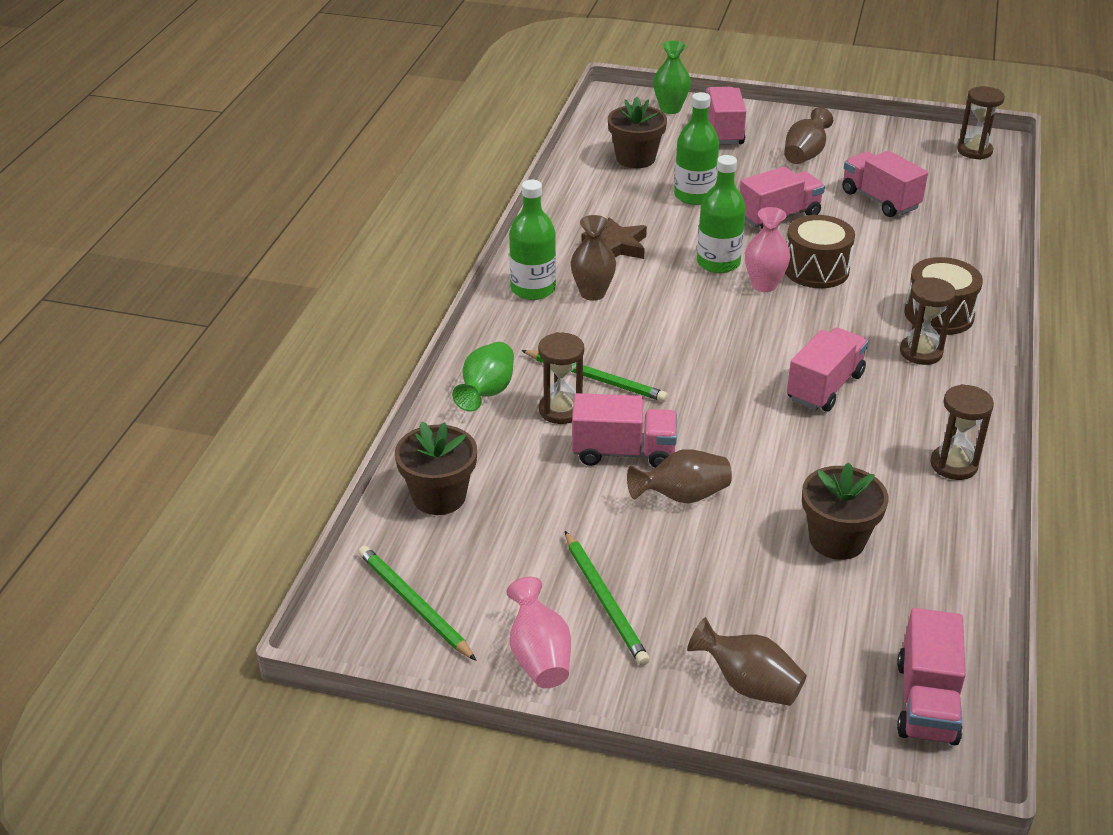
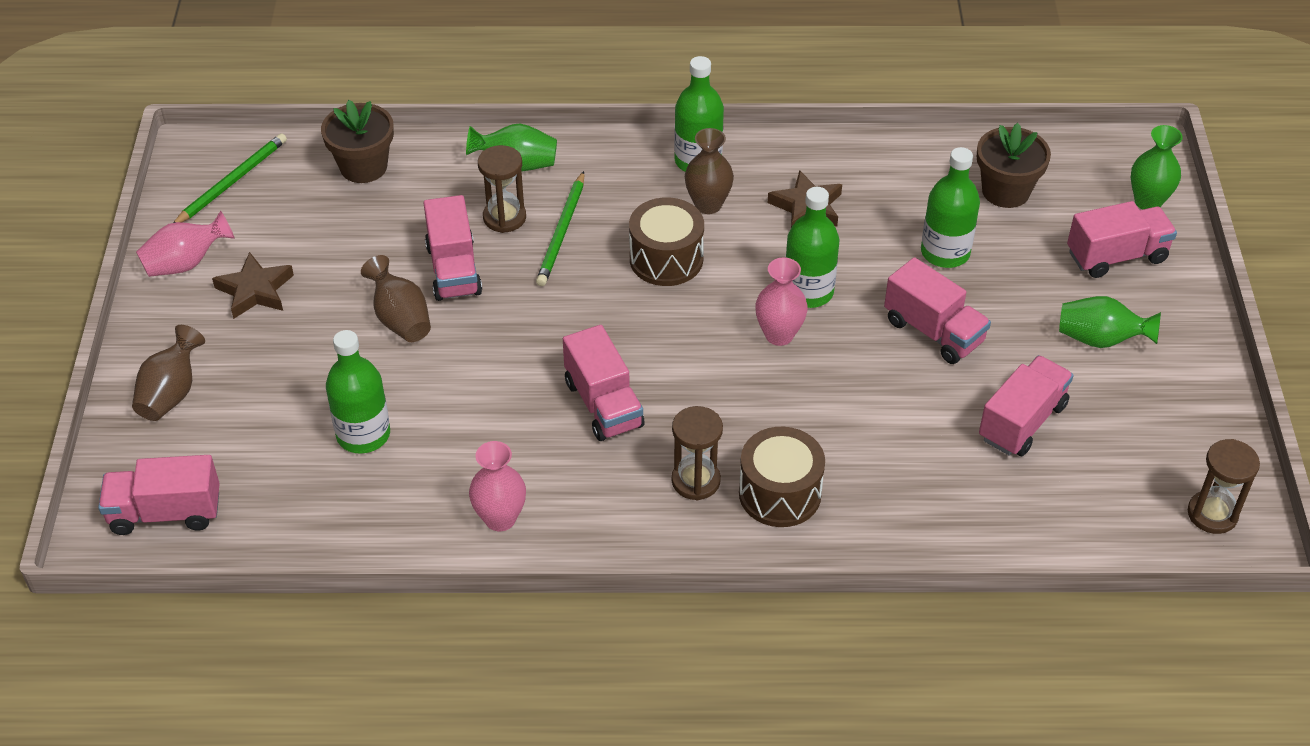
camera: 75 degrees right, 10 degrees up
(605, 601) = (255, 290): green pencil -> brown star
(805, 155) = (1100, 339): brown vase -> green vase
(816, 270) = (830, 376): brown drum -> brown drum (666, 259)
(825, 387) = (603, 404): pink truck -> pink truck turned 45 degrees clockwise
(837, 540) = (363, 435): brown flower pot -> green bottle
(953, 465) = (500, 518): brown hourglass -> pink vase

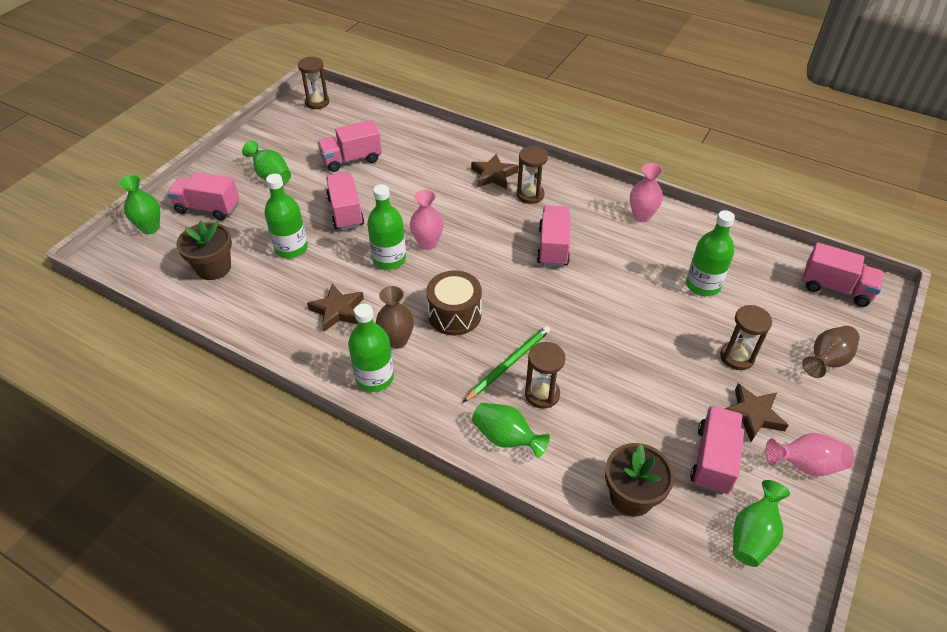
camera: 150 degrees left, 0 degrees up
(232, 182) = (753, 536): green pencil -> green vase
(289, 351) = (737, 357): none -> brown hourglass
(400, 319) = (652, 348): brown vase -> none
(453, 270) = (599, 368): pink truck -> pink truck (713, 460)
(780, 493) = (493, 175): brown drum -> brown star

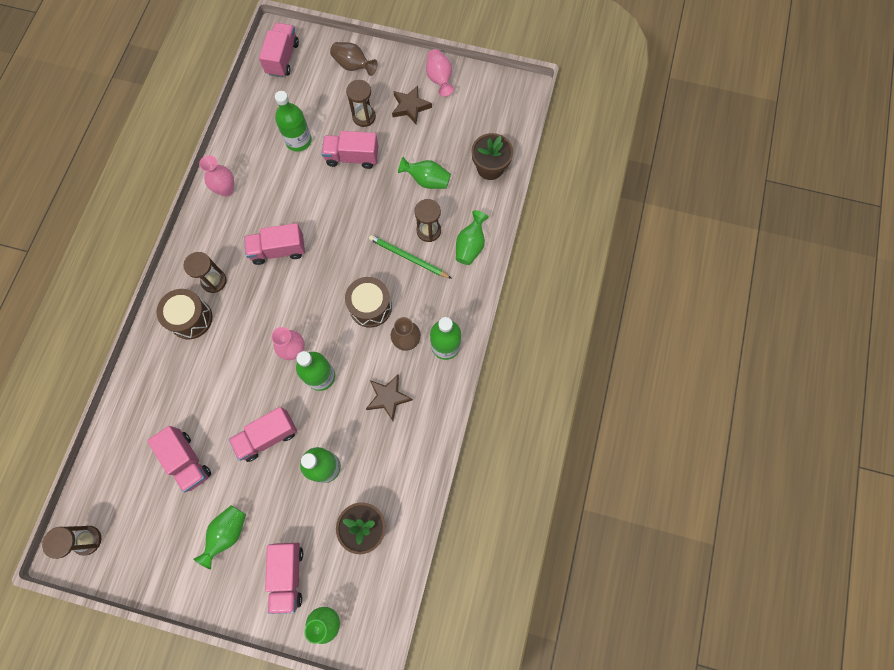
camera: 105 degrees left, 25 degrees up
(493, 175) = (190, 318): brown star -> brown drum
(713, 460) = (450, 126): pink truck -> pink truck (352, 157)
(753, 536) = (495, 105): green vase -> green vase (427, 180)

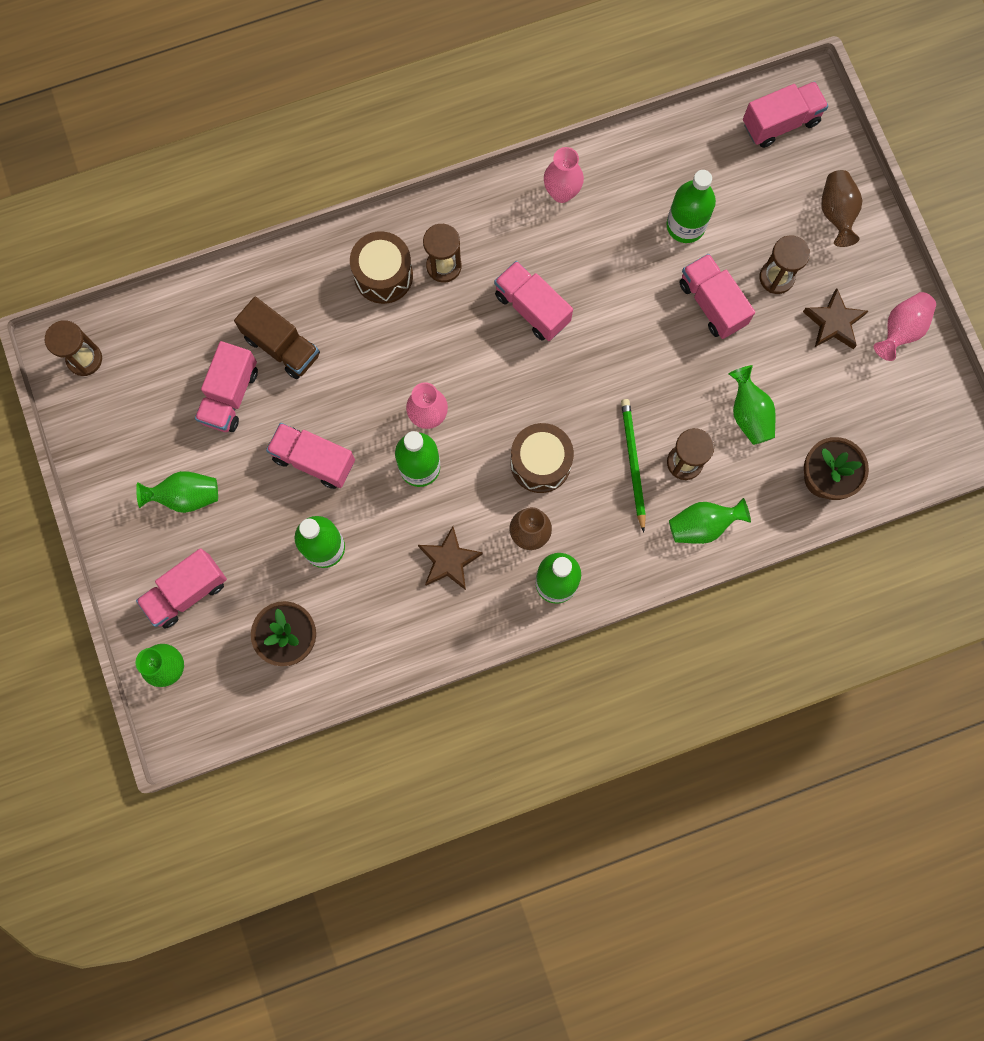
camera: 55 degrees right, 5 degrees up
(183, 408) = (282, 346): none -> brown truck

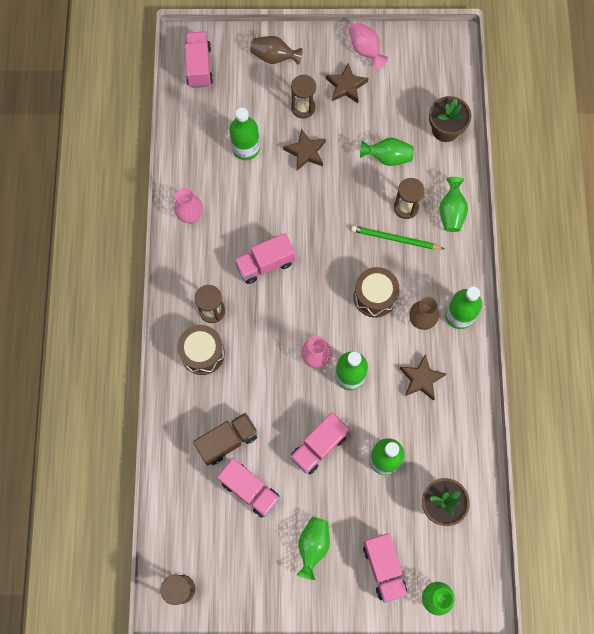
camera: 70 degrees left, 5 degrees down
(712, 304) = (305, 152): pink truck -> brown star

